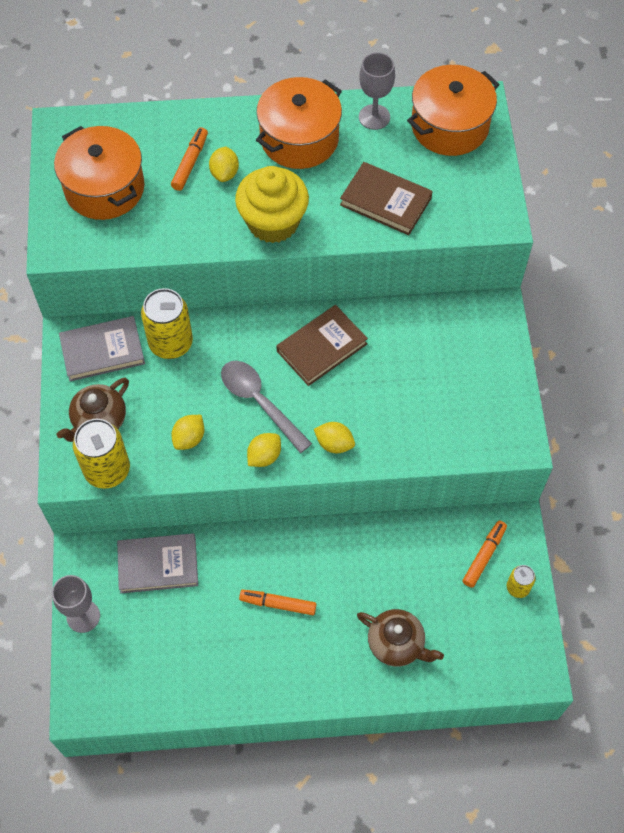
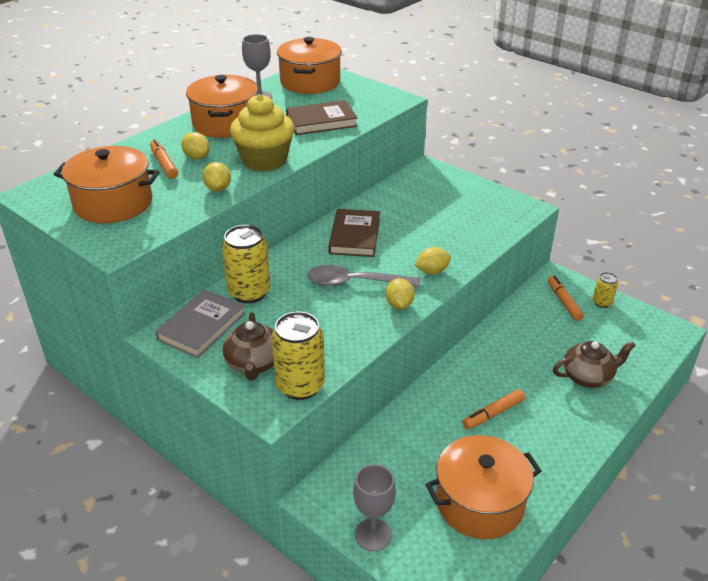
camera: 45 degrees left, 25 degrees down
(158, 565) = (384, 457): grey book -> none
(176, 662) = (479, 503): none -> orange pot
(189, 438) = (335, 329): yellow lemon -> yellow lemon (218, 189)

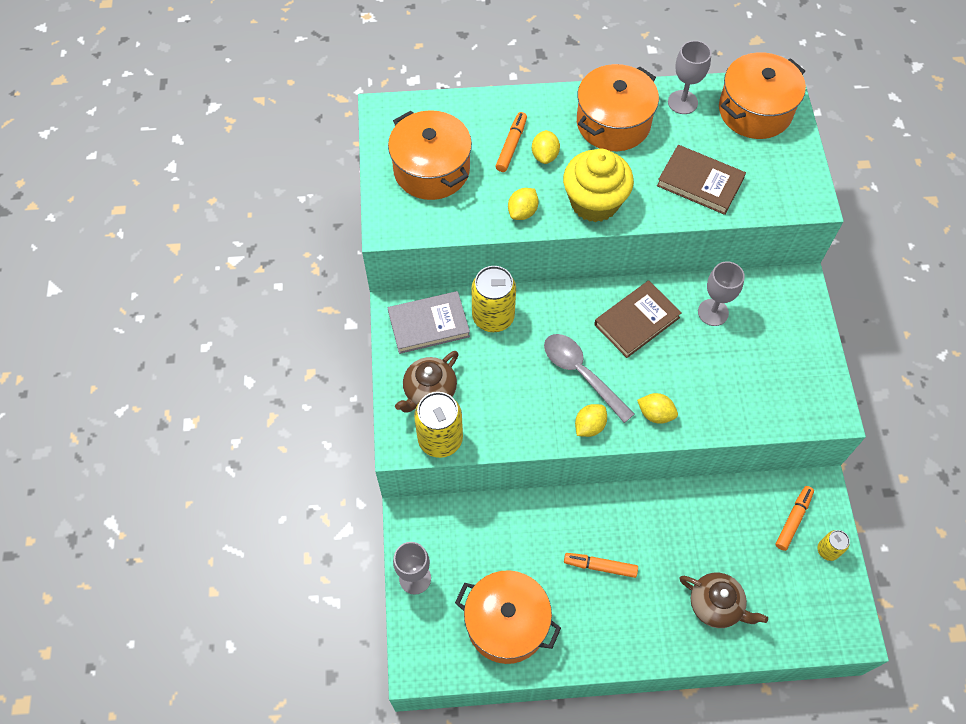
camera: 45 degrees right, 25 degrees up
(396, 206) = (713, 312): none -> grey goblet

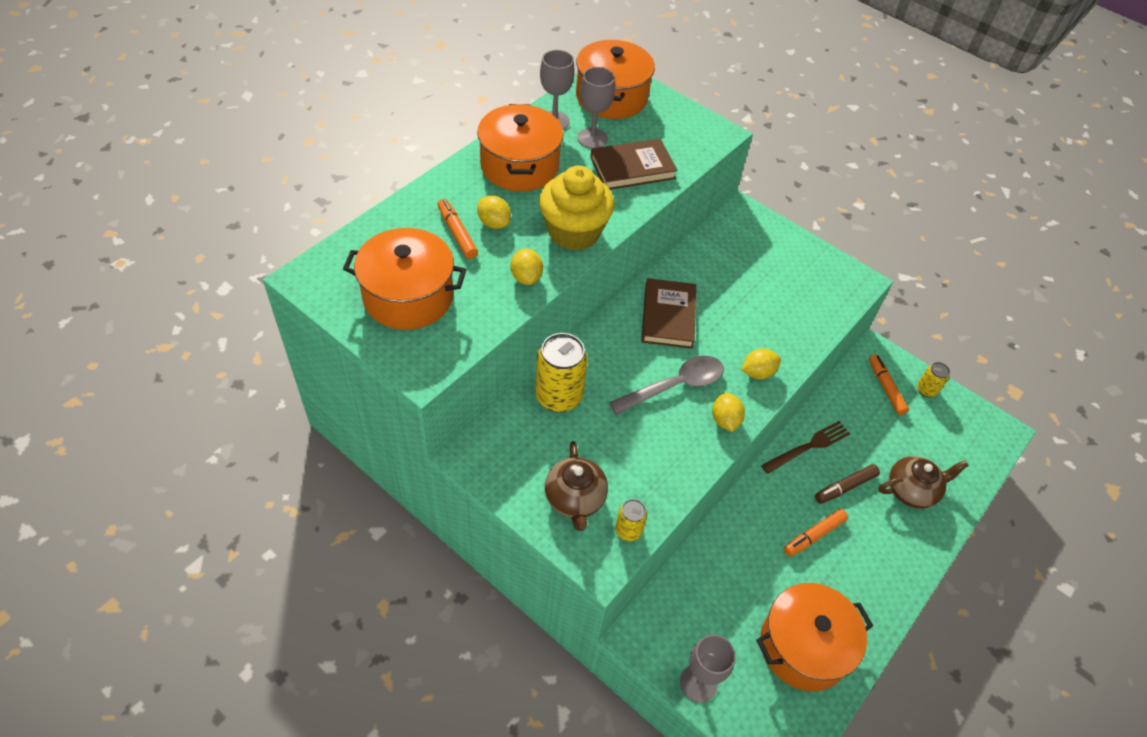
camera: 50 degrees left, 10 degrees down
(428, 324) = (512, 444): grey book -> none
(440, 439) = (628, 530): yellow can -> yellow can, size x0.53
(581, 374) = (674, 386): grey spoon -> grey spoon turned 150 degrees clockwise
(665, 557) = (845, 487): none -> brown marker
(672, 507) = (808, 447): none -> brown fork
(713, 312) = (711, 271): grey goblet -> grey goblet (592, 138)

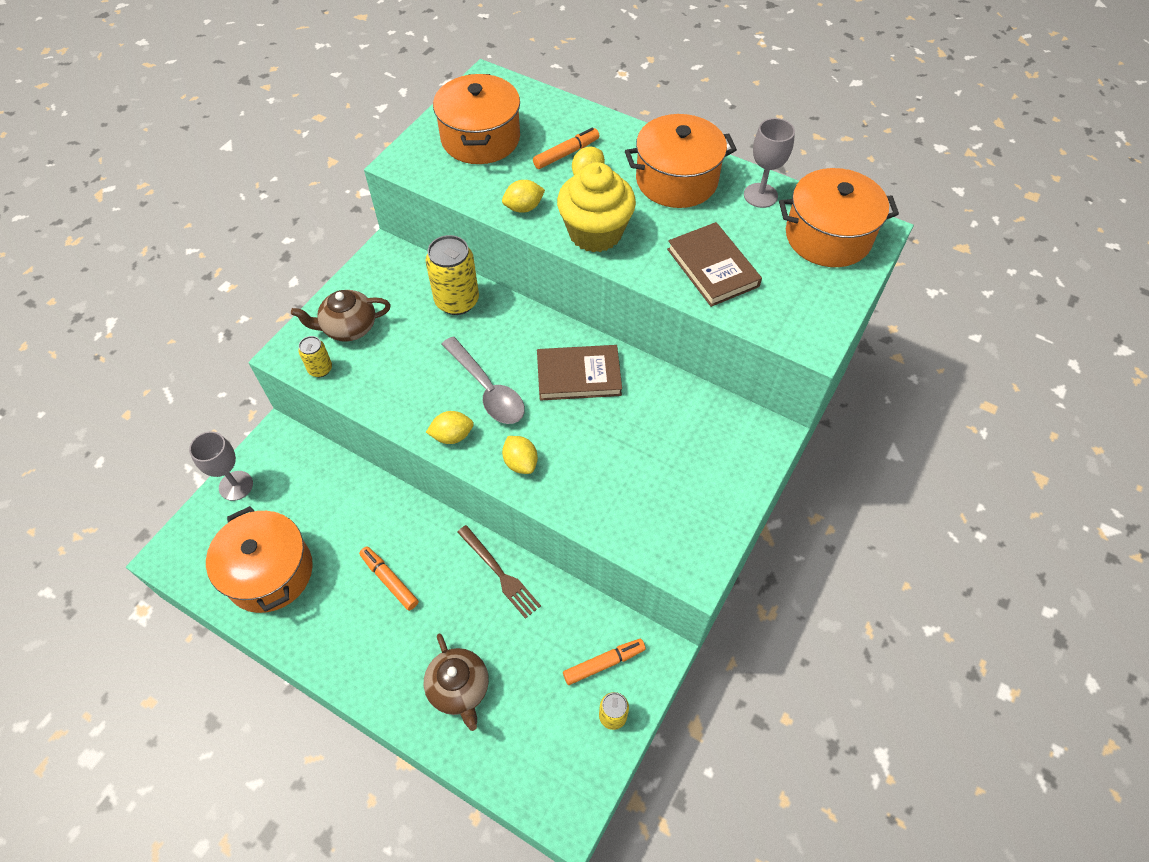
camera: 85 degrees right, 5 degrees up
(592, 138) = (747, 229): grey goblet -> none
(845, 487) = (453, 612): brown marker -> none

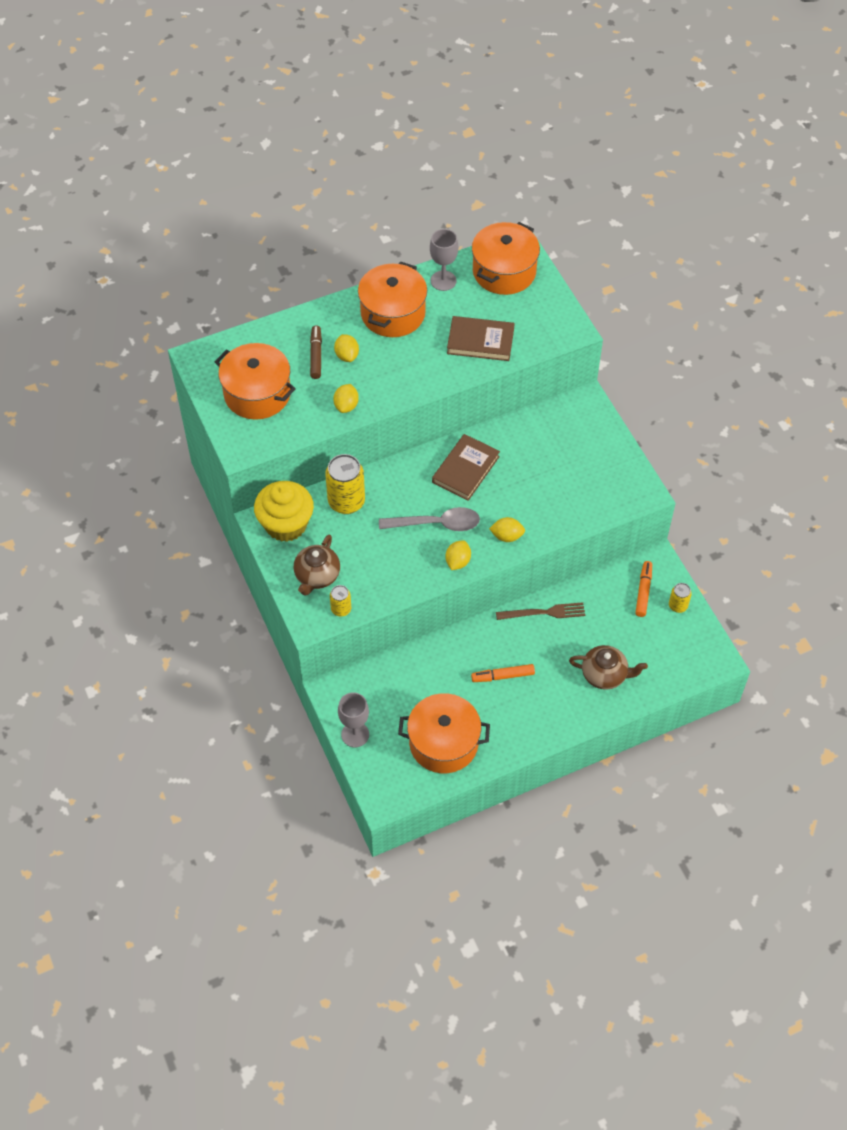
camera: 55 degrees left, 0 degrees up
(566, 154) = (316, 355): orange marker -> brown marker
(595, 233) = (401, 381): yellow cupcake -> yellow cupcake (286, 524)

